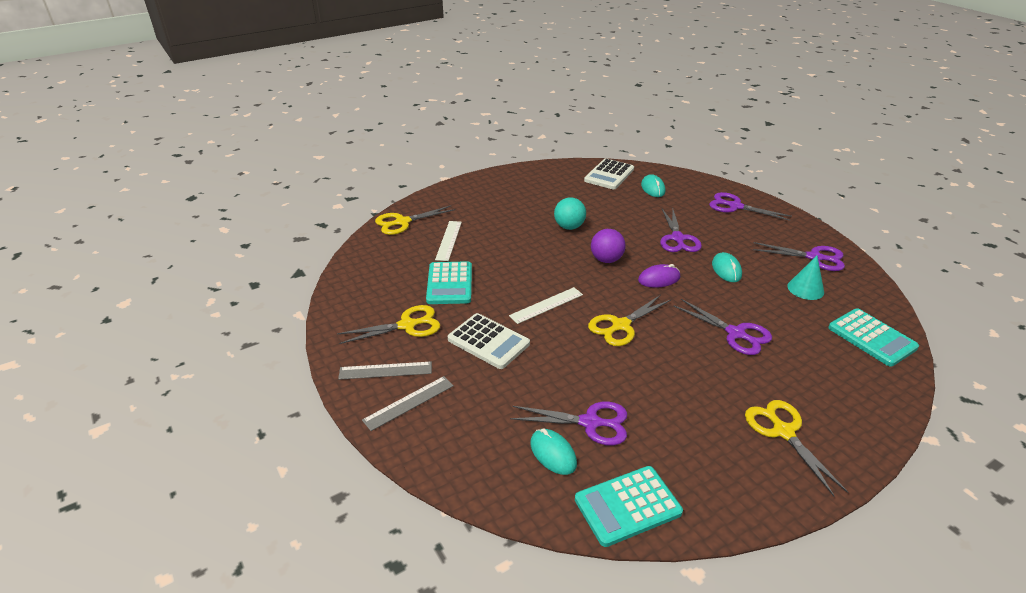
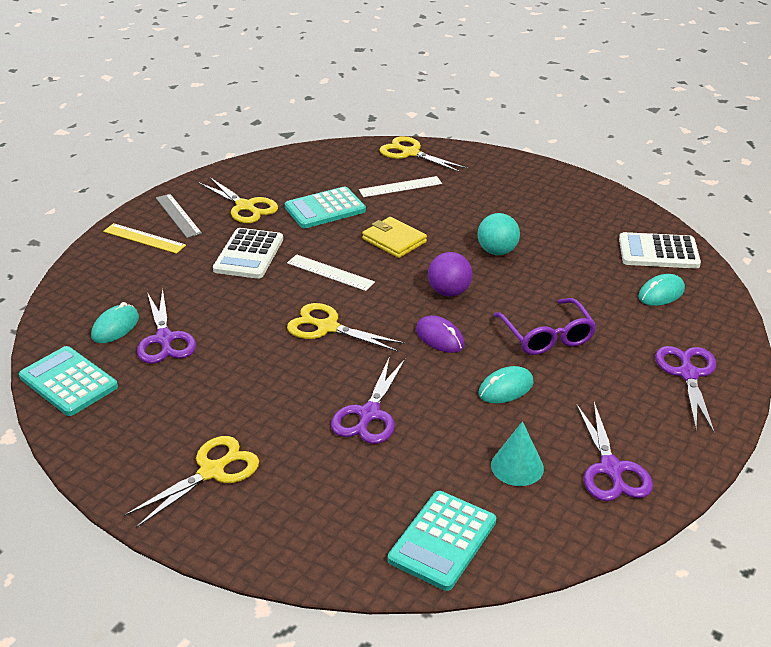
camera: 65 degrees right, 0 degrees up
(408, 402) = (144, 238): grey ruler -> yellow ruler
(523, 264) = (394, 240): none -> yellow wallet
(677, 238) = (547, 336): purple scissors -> purple glasses

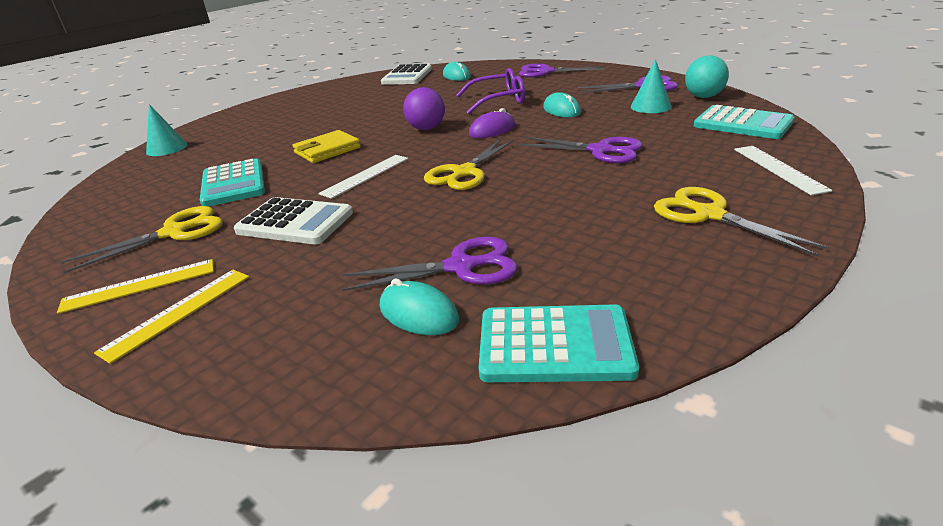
camera: 80 degrees left, 5 degrees down
(68, 382) = (555, 345): turquoise calculator -> turquoise calculator turned 135 degrees counterclockwise
(178, 215) = (139, 285): grey ruler -> yellow ruler
(400, 187) = (229, 151): white ruler -> white ruler (779, 169)
(410, 153) = (166, 148): yellow scissors -> turquoise cone
(497, 251) = (375, 115): turquoise ball -> turquoise ball (703, 97)

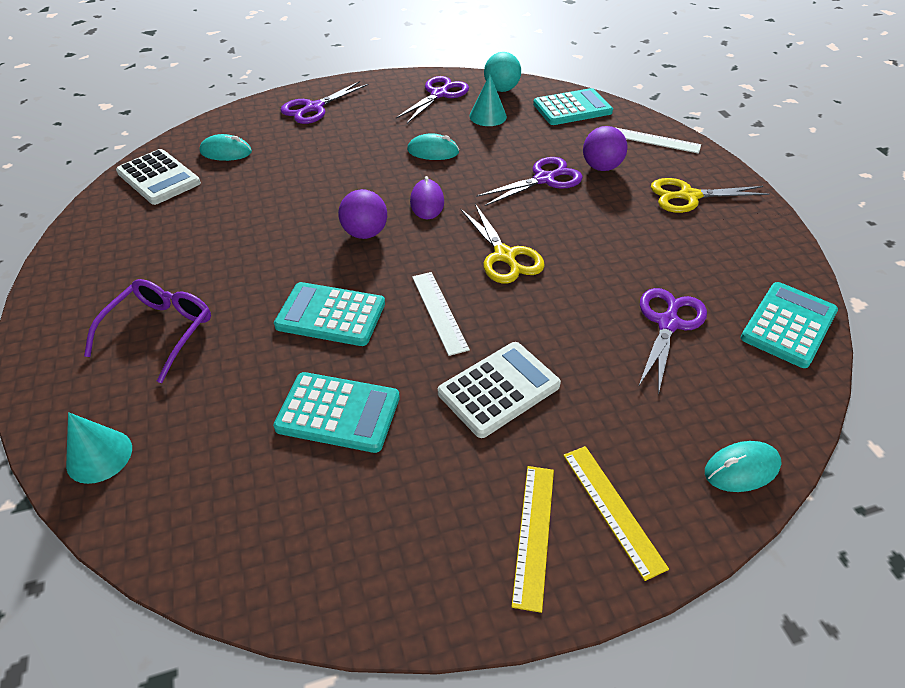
camera: 60 degrees left, 15 degrees up
(174, 232) = (427, 488): yellow scissors -> none
(327, 150) = (330, 315): yellow wallet -> turquoise calculator
(418, 313) = (715, 367): turquoise mouse -> turquoise mouse (741, 469)
(498, 100) = (353, 165): purple glasses -> purple glasses (160, 331)
(669, 163) = (601, 167): none -> purple ball

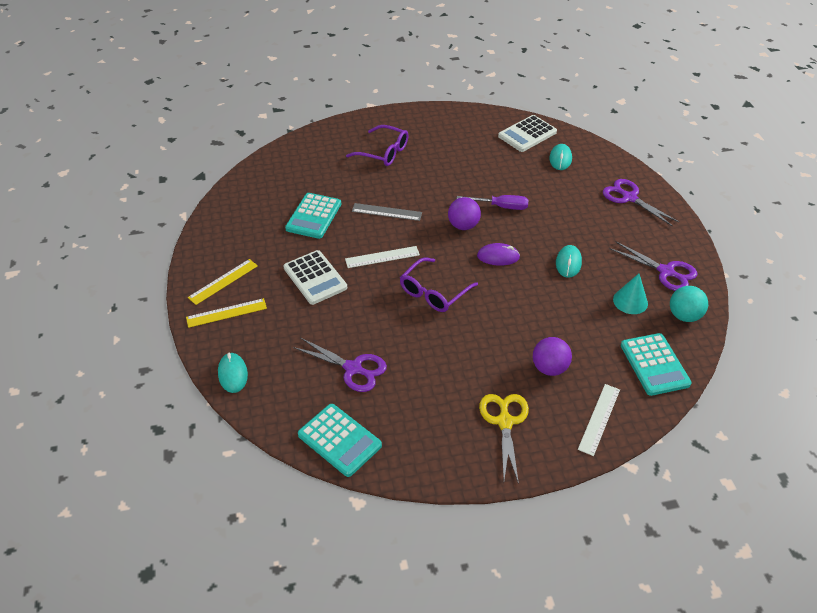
camera: 95 degrees right, 0 degrees up
(99, 456) = (307, 145): turquoise cone -> none
(324, 201) = (501, 207): none -> purple screwdriver
(330, 315) = (386, 212): turquoise calculator -> grey ruler
(504, 256) = (433, 292): yellow scissors -> purple glasses
(533, 534) = (223, 281): yellow ruler -> yellow ruler turned 60 degrees counterclockwise
(544, 179) = (529, 326): purple scissors -> none

